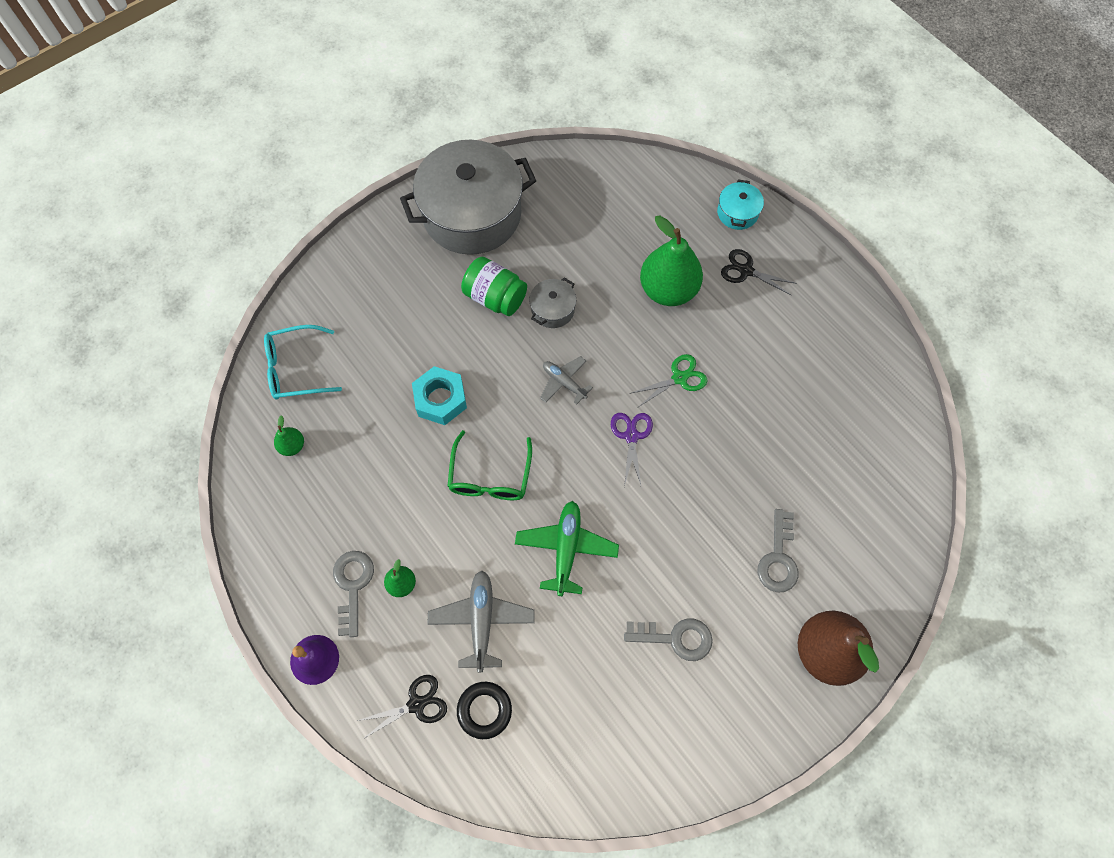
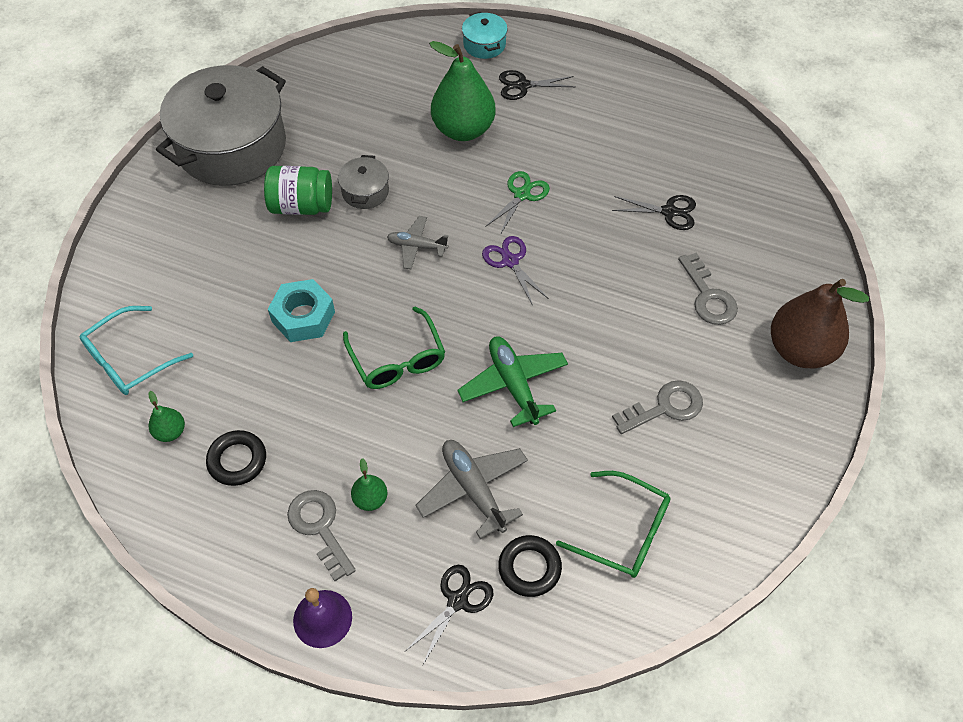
camera: 30 degrees left, 10 degrees down
(326, 496) = (237, 460): none -> black ring
(574, 725) = (624, 532): none -> green glasses
(796, 460) = (669, 212): none -> black scissors

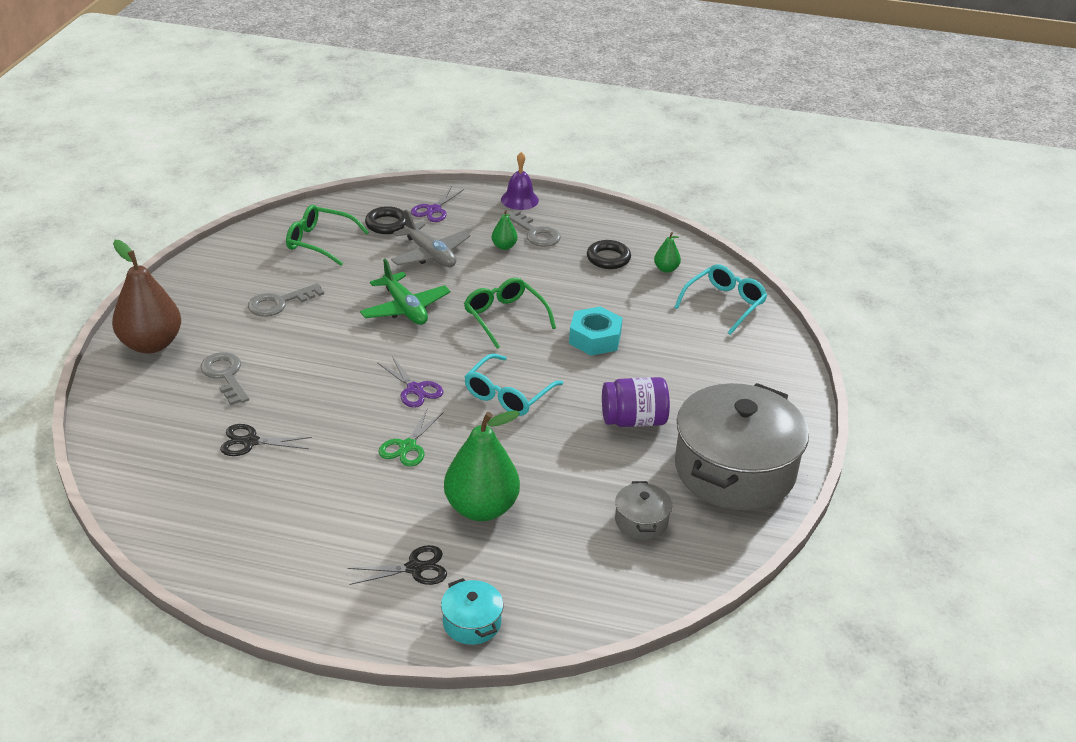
camera: 170 degrees right, 20 degrees down
(301, 206) = (633, 420): green jar -> purple jar
(365, 191) = (573, 437): grey pot -> grey pot (641, 521)
(417, 246) = (508, 395): grey plane -> turquoise glasses
(457, 601) = (434, 210): black scissors -> purple scissors

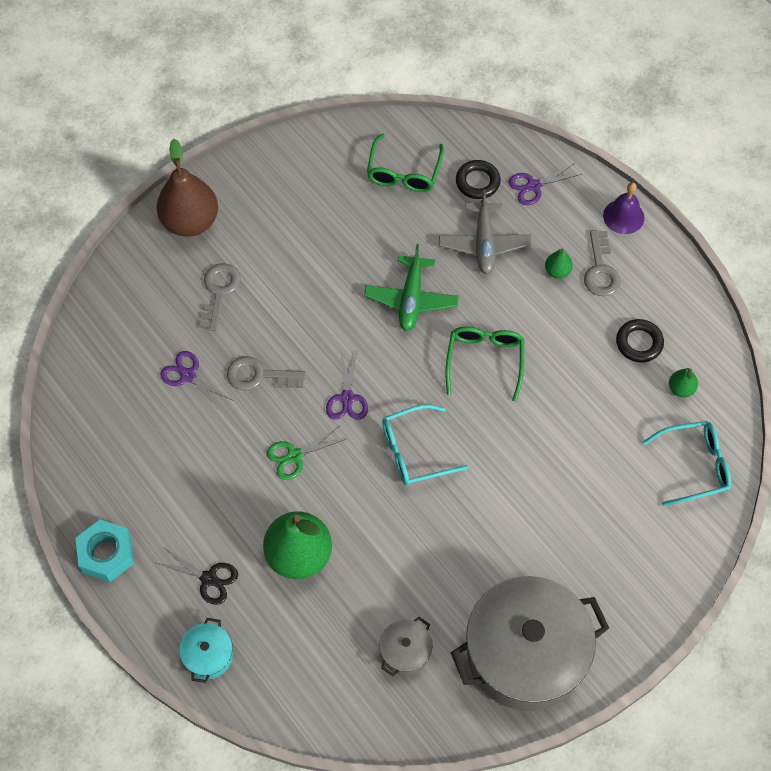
camera: 40 degrees right, 25 degrees up
(250, 442) = (188, 375): black scissors -> purple scissors
(279, 303) = (317, 231): grey key -> grey key (259, 375)
(319, 242) = (404, 173): green glasses -> green glasses turned 135 degrees counterclockwise
(595, 338) = (540, 434): turquoise nut -> turquoise nut (106, 554)
(633, 420) = (491, 546): purple jar -> none

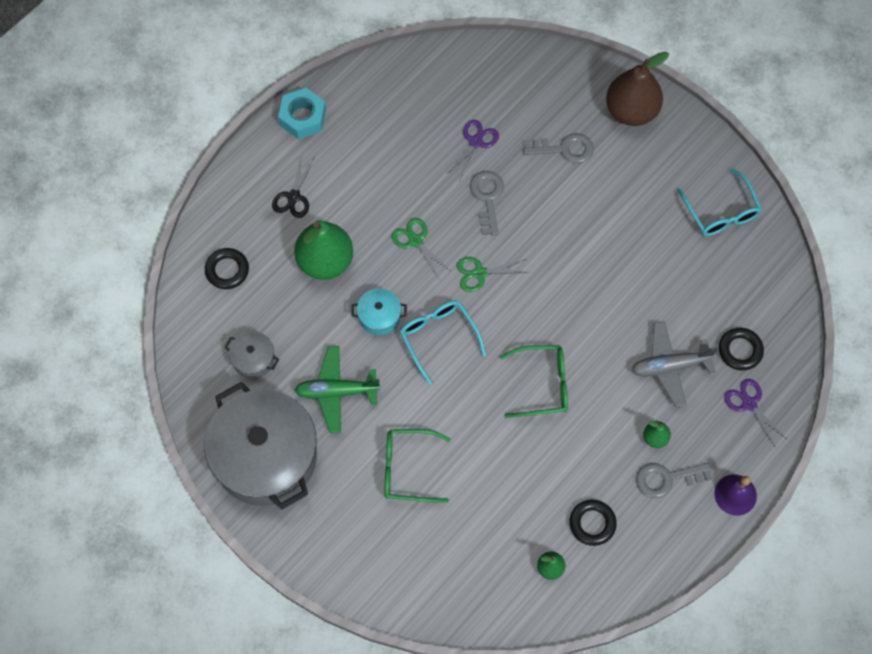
camera: 80 degrees right, 5 degrees up
(208, 655) = (229, 210): turquoise pot -> turquoise pot (379, 316)
(287, 667) = (227, 270): none -> black ring
(347, 398) = (480, 273): purple scissors -> green scissors
(404, 173) = (733, 281): green glasses -> green glasses (407, 469)
(411, 299) = (593, 310): green plane -> green plane (336, 392)
(694, 466) = (470, 587): turquoise glasses -> turquoise glasses (721, 212)

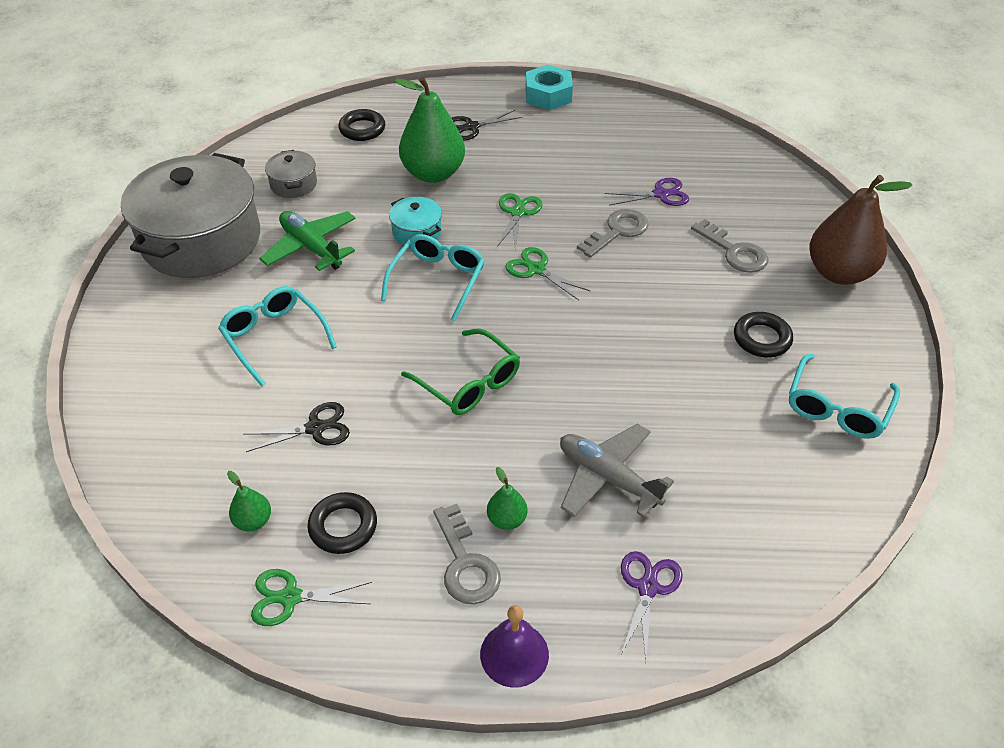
camera: 50 degrees right, 20 degrees down
(407, 469) = (274, 337): green glasses -> turquoise glasses
(507, 492) = (315, 428): none -> black scissors
(617, 579) = (290, 597): none -> green scissors
(666, 479) = (466, 564): grey key -> grey key turned 150 degrees counterclockwise
(740, 350) = (702, 532): black ring -> black ring (762, 338)

